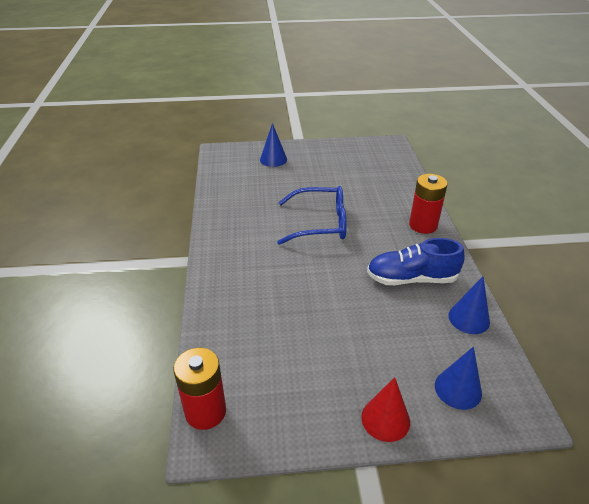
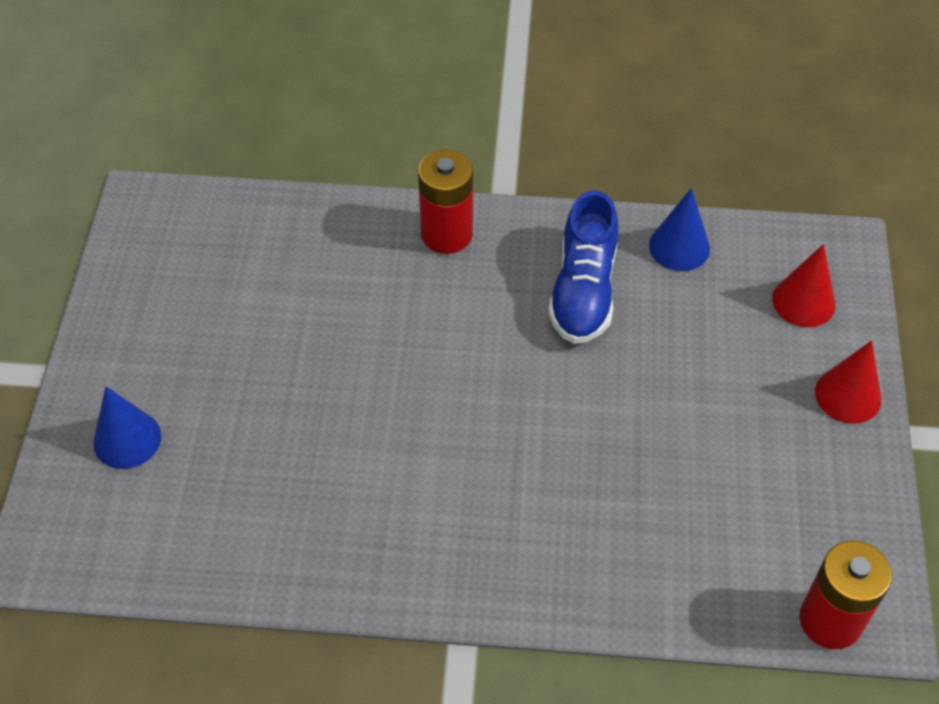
camera: 80 degrees left, 15 degrees up
(320, 223) = (403, 390): blue glasses -> none
(458, 389) = (803, 301): blue cone -> red cone

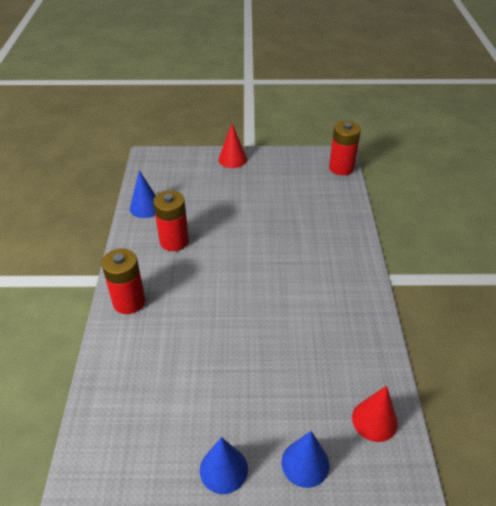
camera: 95 degrees left, 10 degrees down
(144, 345) = (223, 469): none -> blue cone
(583, 291) = (174, 241): blue shoe -> red battery
(803, 301) = (181, 169): red cone -> red cone (374, 420)

